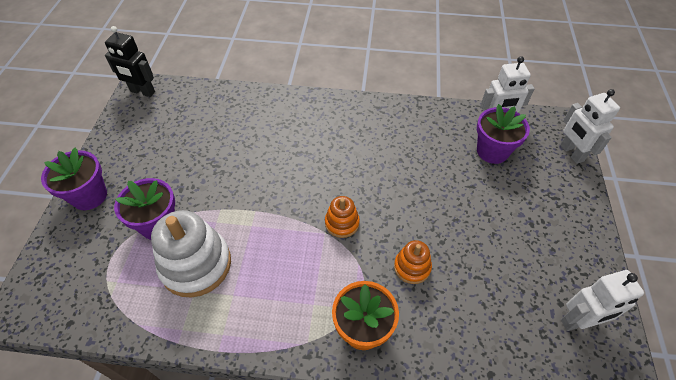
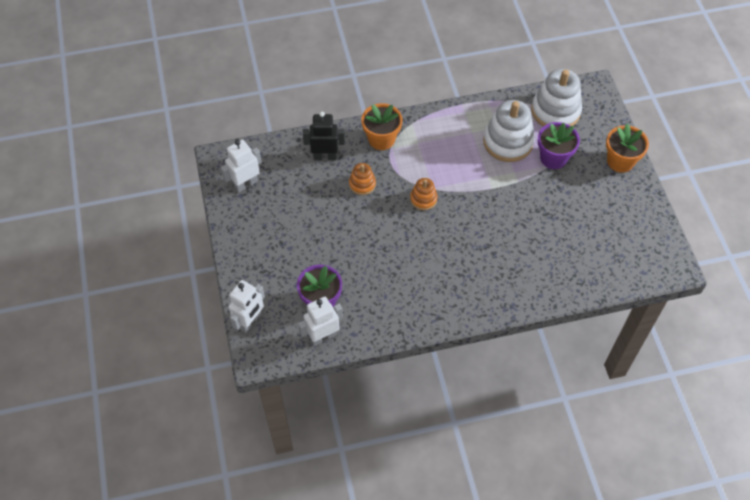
camera: 160 degrees right, 5 degrees up
(89, 196) = (620, 161): purple flower pot -> orange flower pot
(102, 290) = (555, 111): none -> white stacking toy
(142, 92) = (667, 263): black robot -> black robot (325, 156)
(571, 153) = (250, 321): white robot -> white robot turned 75 degrees clockwise

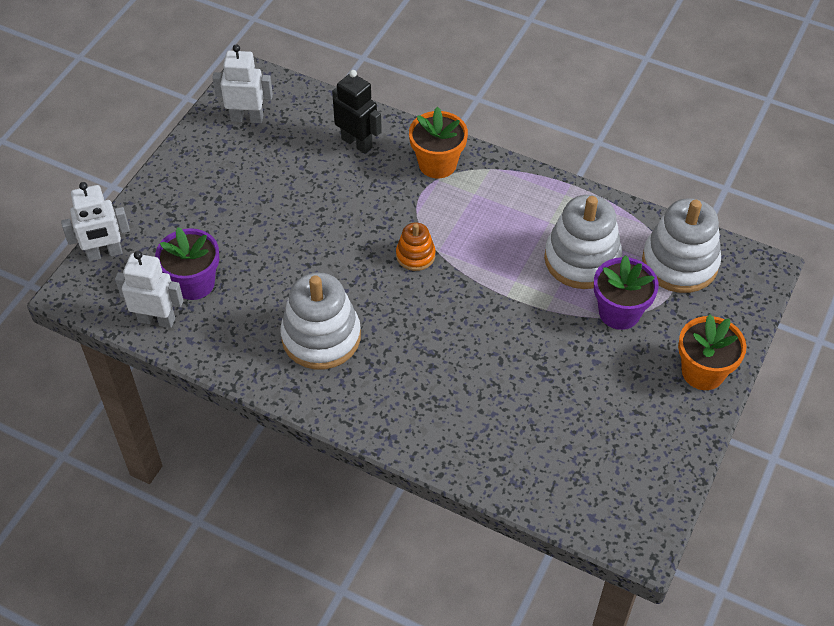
camera: 40 degrees right, 5 degrees down
(362, 184) = (365, 196): orange stacking toy -> none
(422, 279) = (321, 337): none -> white stacking toy

